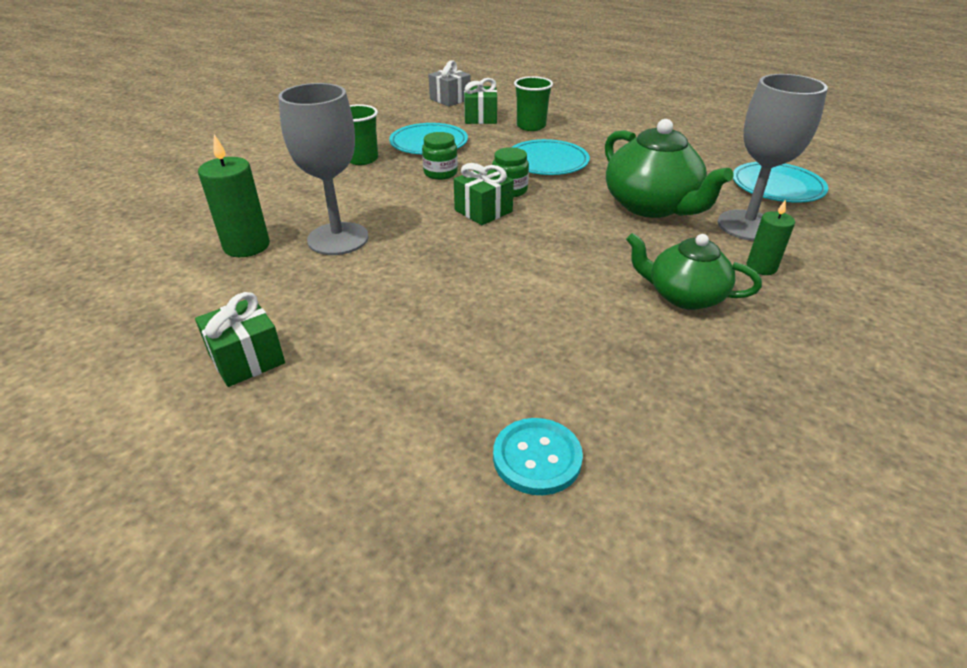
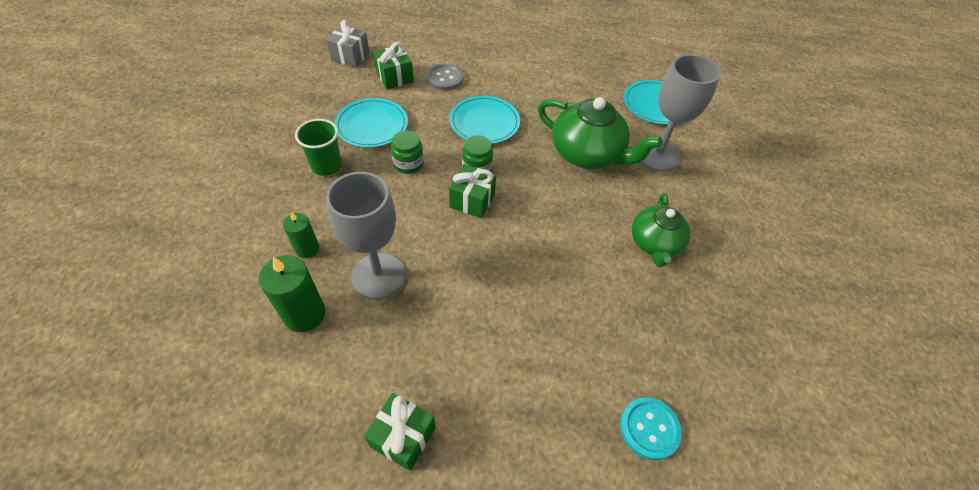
camera: 30 degrees left, 15 degrees up
(531, 126) = (444, 78): green cup -> grey button
(683, 296) = (654, 243): green teapot -> green teapot turned 75 degrees counterclockwise
(761, 267) = (685, 197): green candle -> green candle (307, 249)

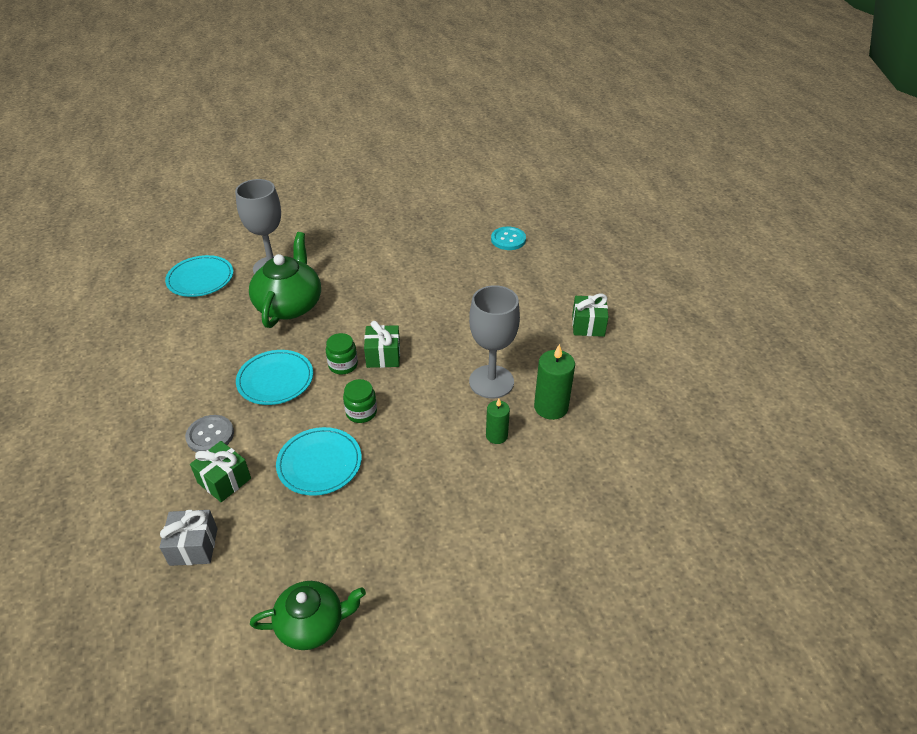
camera: 110 degrees left, 10 degrees down
(326, 166) = (396, 471): green cup -> none
(654, 243) = (371, 256): green teapot -> green teapot (312, 624)

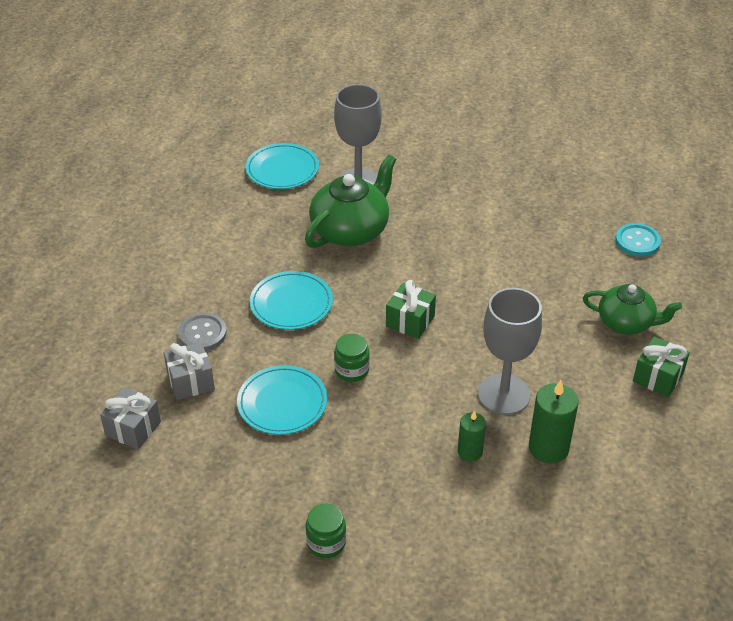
camera: 30 degrees right, 0 degrees up
(224, 480) = (190, 381): green gift -> grey gift
(312, 624) = (190, 542): green teapot -> green teapot (626, 323)
(343, 365) = (364, 315): green jar -> green jar (326, 542)

